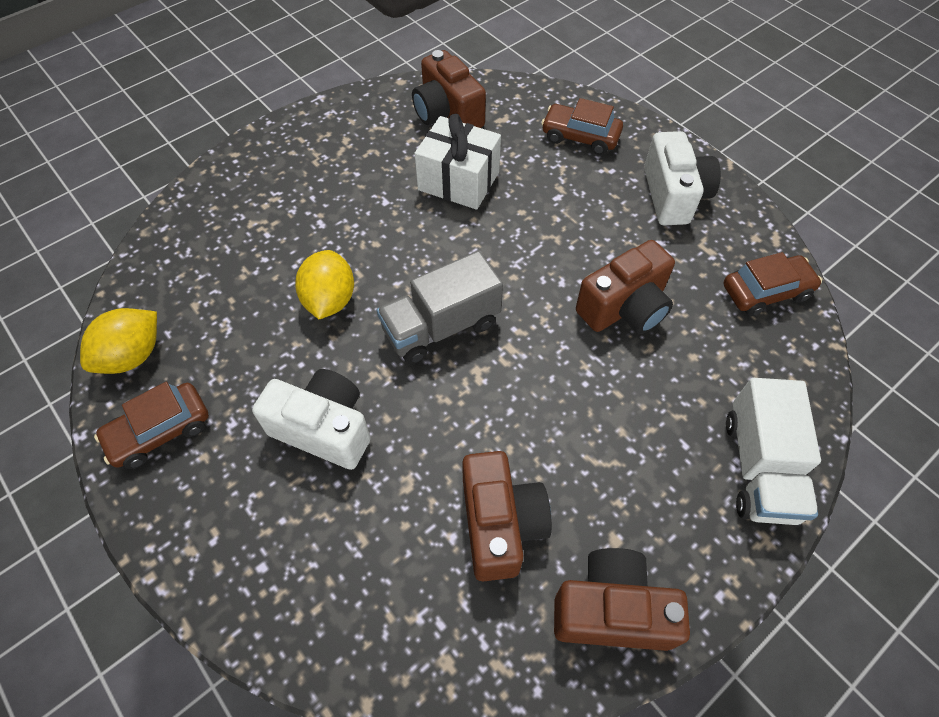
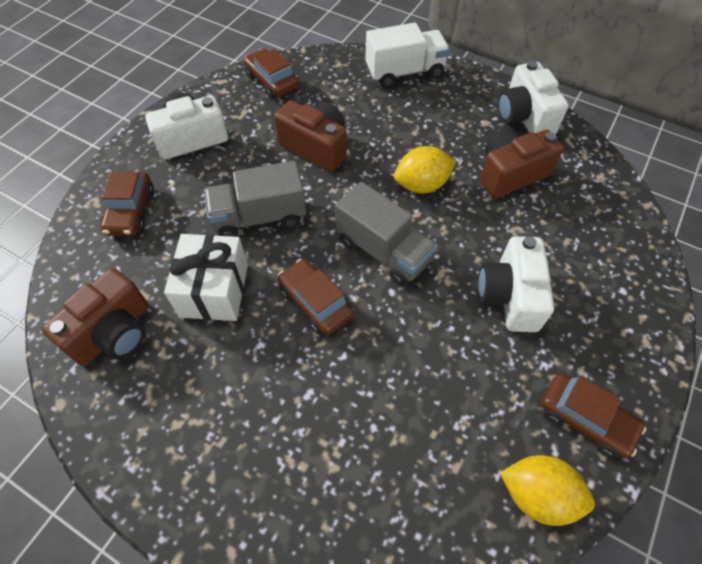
camera: 110 degrees left, 0 degrees up
(330, 300) = (395, 343): yellow lemon -> yellow lemon (421, 185)
(407, 251) = (315, 302): none -> brown car
(533, 231) = (259, 217): none -> grey truck
(611, 610) = (524, 117): brown camera -> white camera

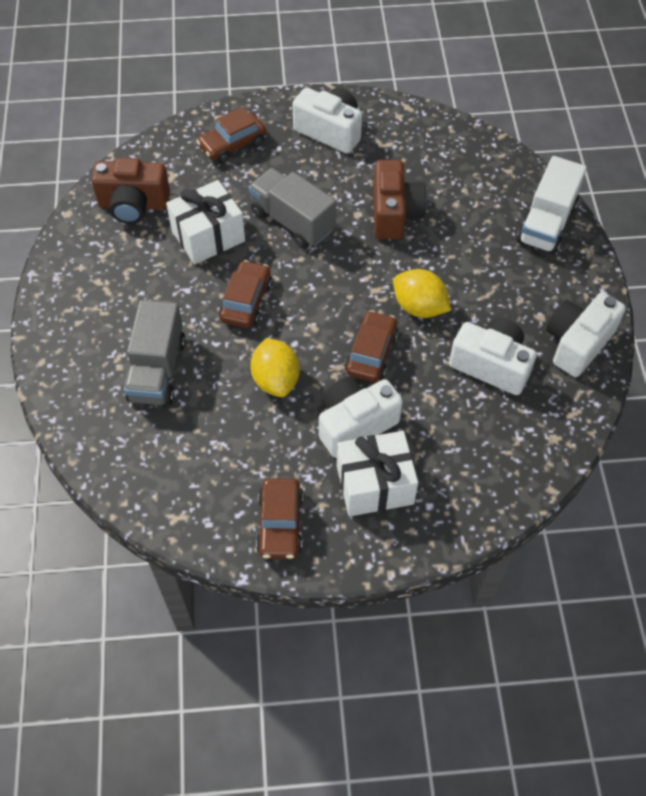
camera: 55 degrees right, 0 degrees up
(272, 81) = (441, 139): brown car -> brown car (371, 353)
(383, 251) = (328, 317): grey truck -> grey truck (157, 370)
(405, 72) = (546, 223): white truck -> white truck turned 75 degrees clockwise
(510, 174) = (491, 365): brown camera -> white camera
(537, 494) = (196, 516): yellow lemon -> yellow lemon (276, 380)
(581, 317) = (375, 484): none -> white gift

